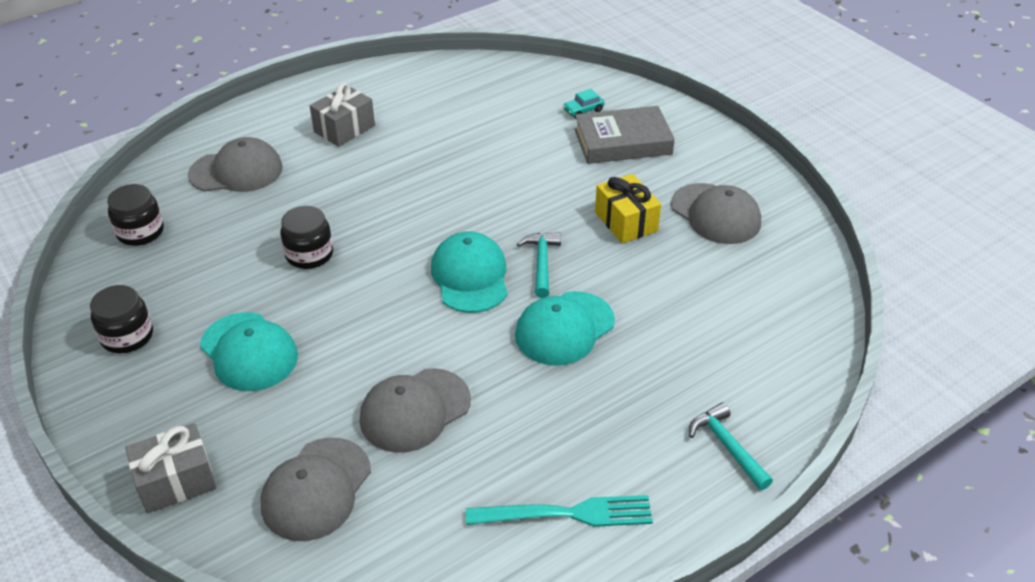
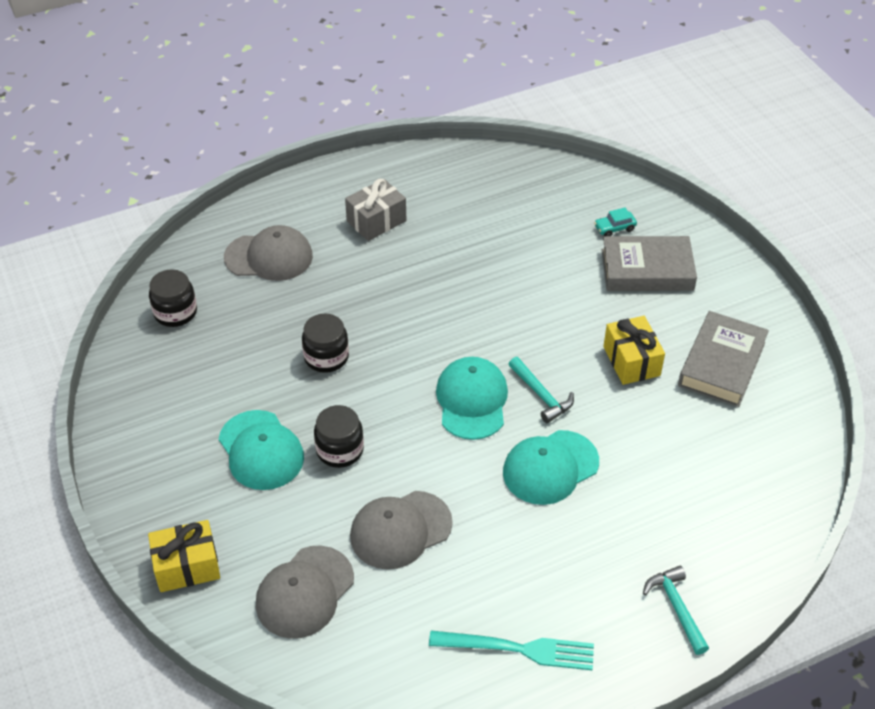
camera: 10 degrees right, 5 degrees up
(127, 336) = (156, 420): black jar -> black jar (340, 450)
(176, 481) = (187, 566): grey gift -> yellow gift
(541, 263) = (541, 395): turquoise hammer -> turquoise hammer turned 135 degrees clockwise
(715, 214) = (722, 364): grey cap -> grey book

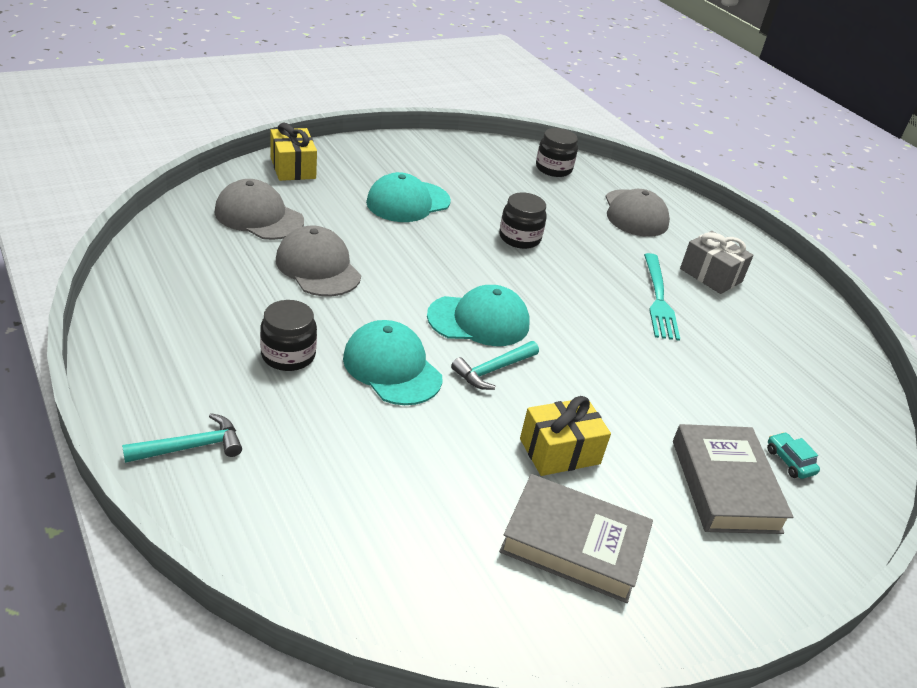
camera: 80 degrees right, 10 degrees down
(340, 450) = (410, 240): black jar -> black jar (288, 355)
(520, 649) = (170, 327): turquoise fork -> turquoise fork (659, 300)

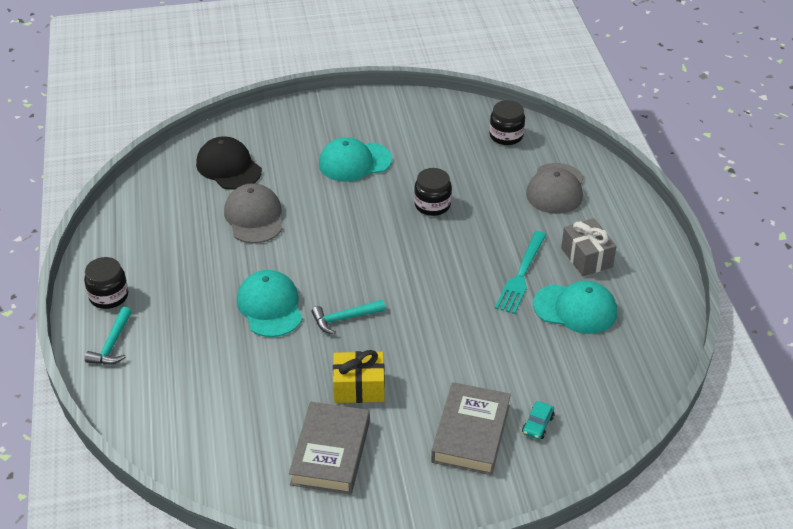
camera: 25 degrees right, 5 degrees up
(191, 447) = (112, 344): turquoise hammer -> turquoise hammer turned 105 degrees clockwise
(259, 216) = (228, 167): grey cap -> black cap
(288, 355) = (201, 287): black jar -> black jar (109, 296)
(293, 168) = (275, 122): yellow gift -> none
(479, 320) = (356, 276): turquoise cap -> turquoise cap (575, 309)
(574, 544) = (330, 453): grey book -> grey book turned 60 degrees clockwise
(789, 461) = (537, 425): turquoise car -> turquoise car turned 150 degrees counterclockwise

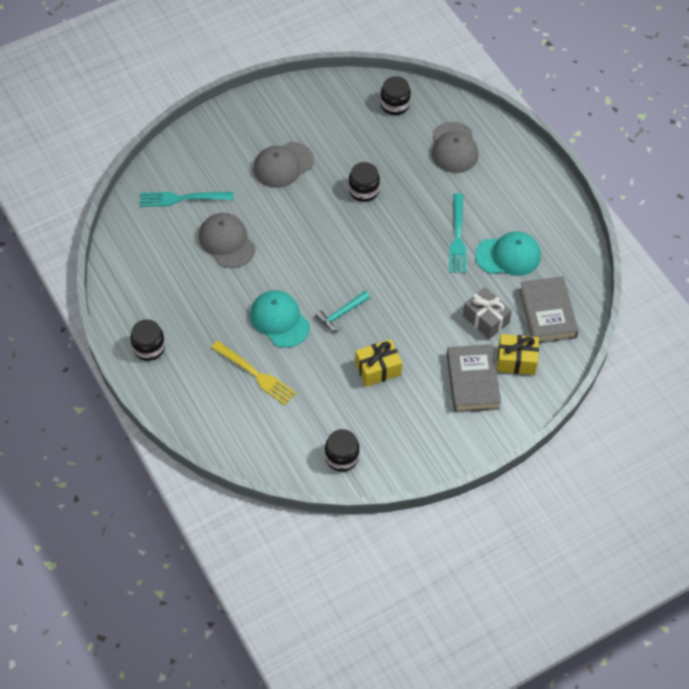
camera: 20 degrees left, 15 degrees up
(112, 344) = (175, 388): turquoise hammer -> none
(212, 355) = (256, 375): none -> yellow fork
(228, 167) = (181, 199): black cap -> turquoise fork
(264, 474) = (342, 457): none -> black jar
(330, 453) = (381, 426): grey book -> grey book (547, 313)
(354, 162) = (283, 165): turquoise cap -> grey cap
(537, 425) = (516, 360): turquoise car -> yellow gift
(586, 257) = (500, 207): grey gift -> grey gift (486, 319)

